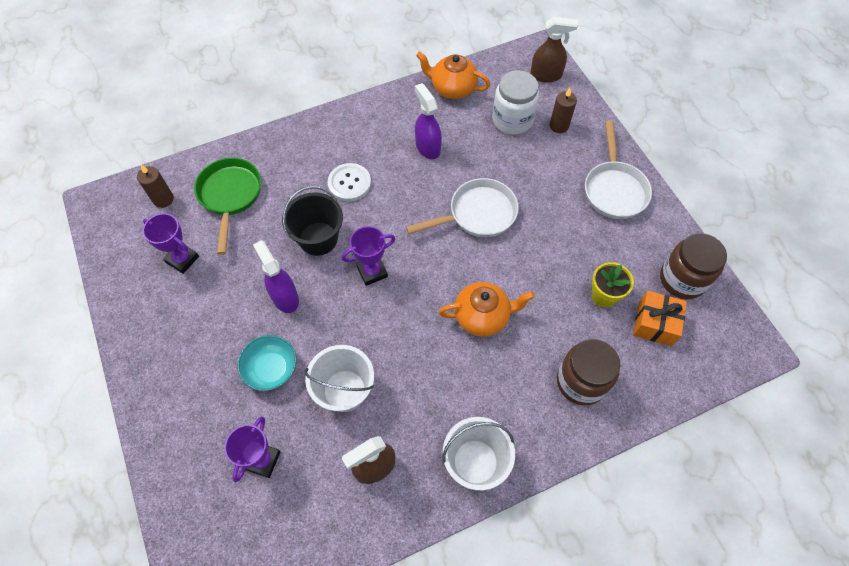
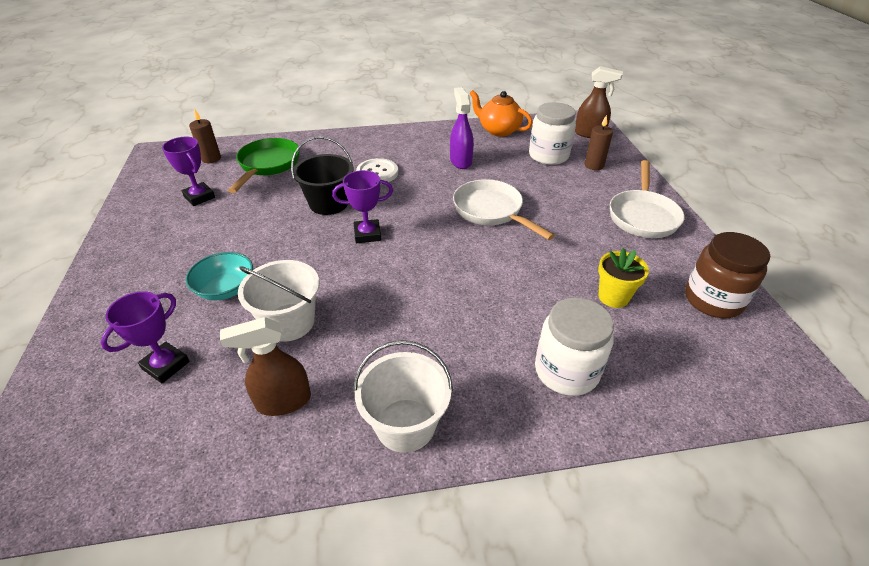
camera: 15 degrees right, 20 degrees down
(285, 297) = (273, 238): purple spray bottle -> none
(477, 214) = (491, 211): white pan -> white pan turned 120 degrees counterclockwise
(482, 316) = (467, 289): orange teapot -> none
(581, 381) = (566, 371): brown jar -> white jar
(655, 324) = (672, 334): orange gift -> none

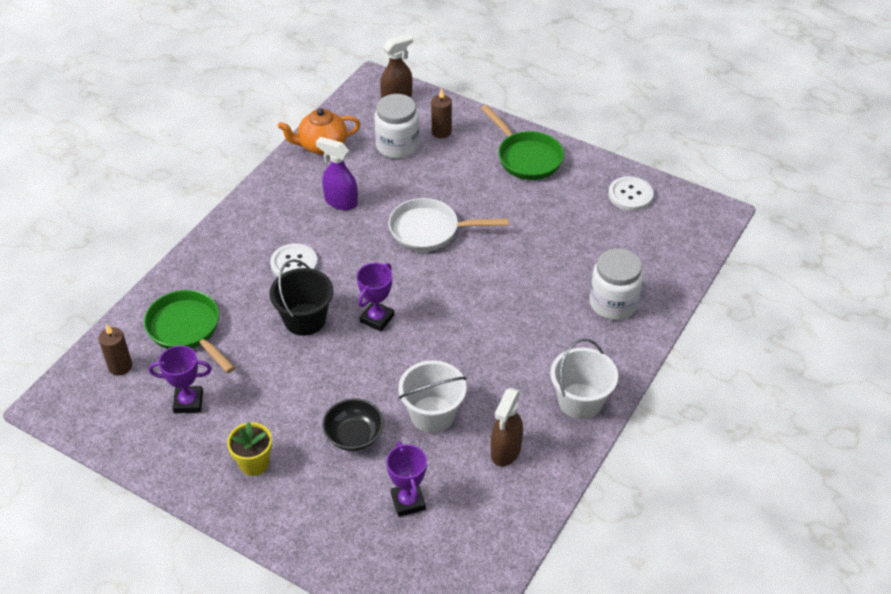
camera: 50 degrees left, 5 degrees up
(226, 289) = (354, 435): turquoise bowl -> black bowl
(613, 297) = (581, 236): yellow flower pot -> yellow flower pot (254, 463)
(642, 216) = (526, 157): white pan -> green pan
(713, 300) = (630, 195): brown jar -> white button

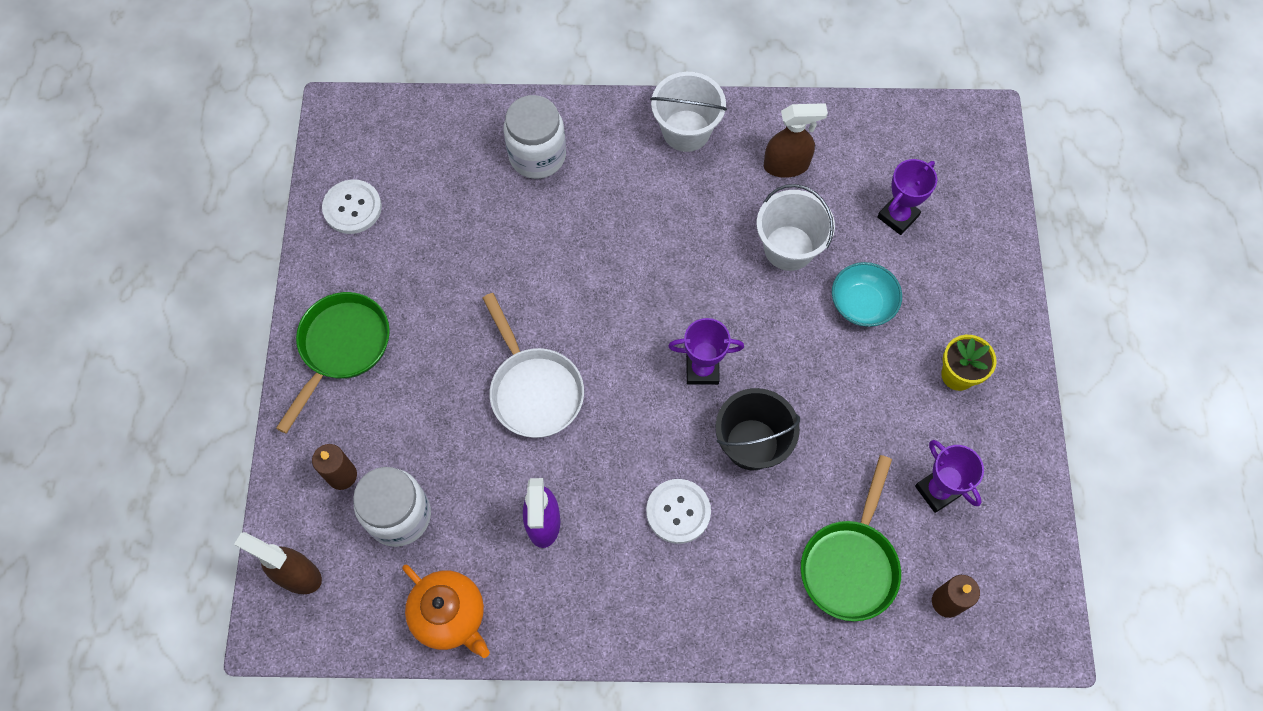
camera: 120 degrees left, 20 degrees up
(354, 435) = (862, 304): black bowl -> turquoise bowl

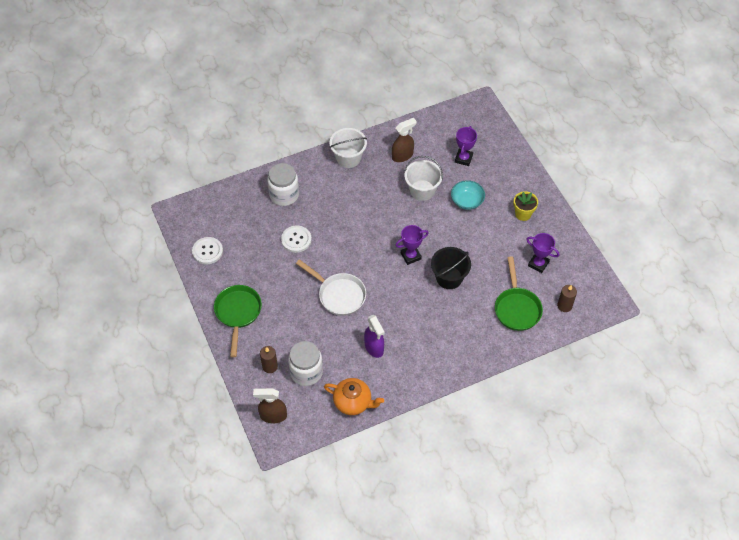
camera: 25 degrees left, 10 degrees down
(678, 511) = (431, 318): white button -> white button (296, 239)

